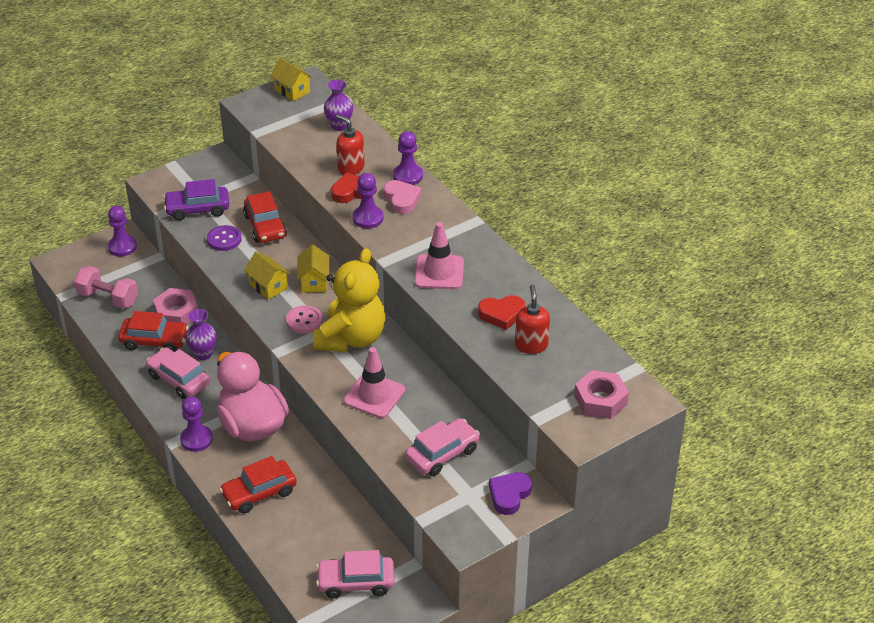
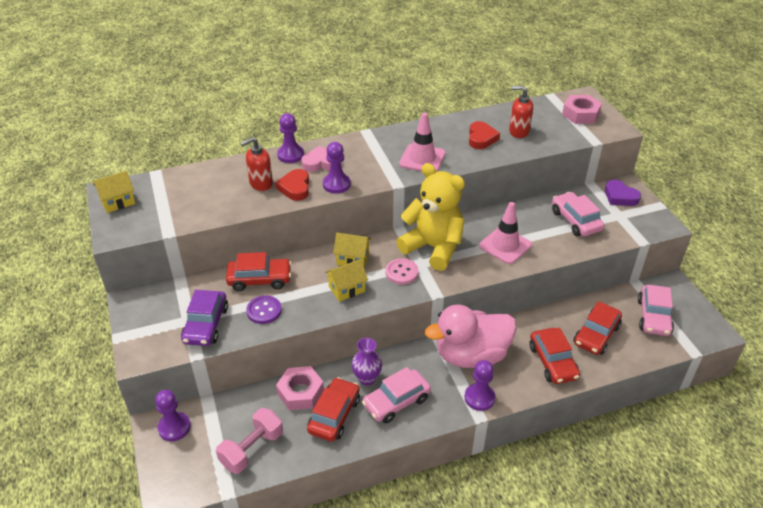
camera: 75 degrees left, 0 degrees up
(310, 528) = (596, 335): none -> red car
(339, 126) = (194, 181): purple vase -> none

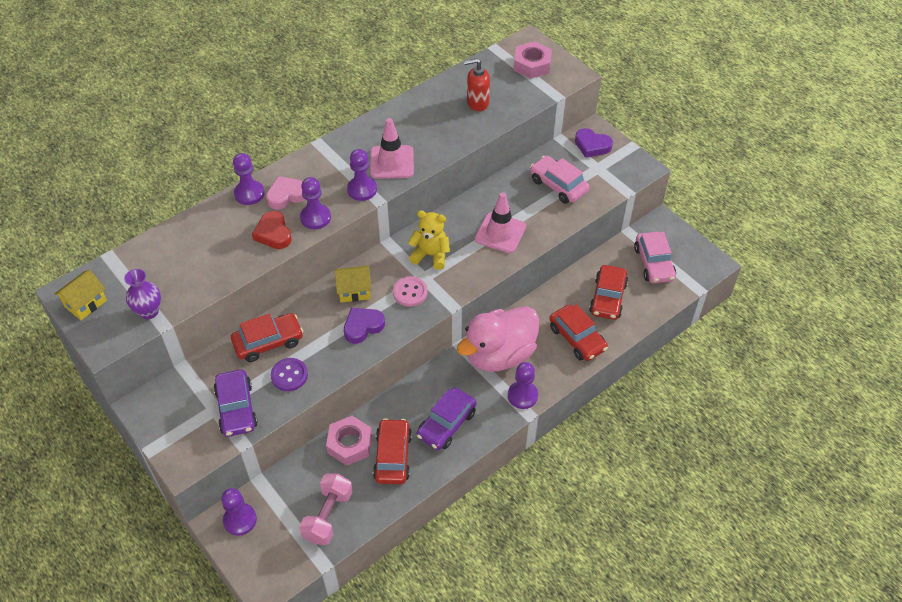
camera: 20 degrees left, 10 degrees up
(261, 183) = (234, 238): red soap dispenser -> none
(347, 289) = (363, 327): yellow house -> purple heart
(367, 378) = (409, 409): purple vase -> purple vase (149, 312)
(386, 173) = (362, 189): none -> purple pawn
(396, 401) = (446, 424): pink car -> purple car
(433, 247) = (430, 255): yellow teddy bear -> yellow teddy bear, size x0.59
(481, 138) = (442, 121): red heart -> none

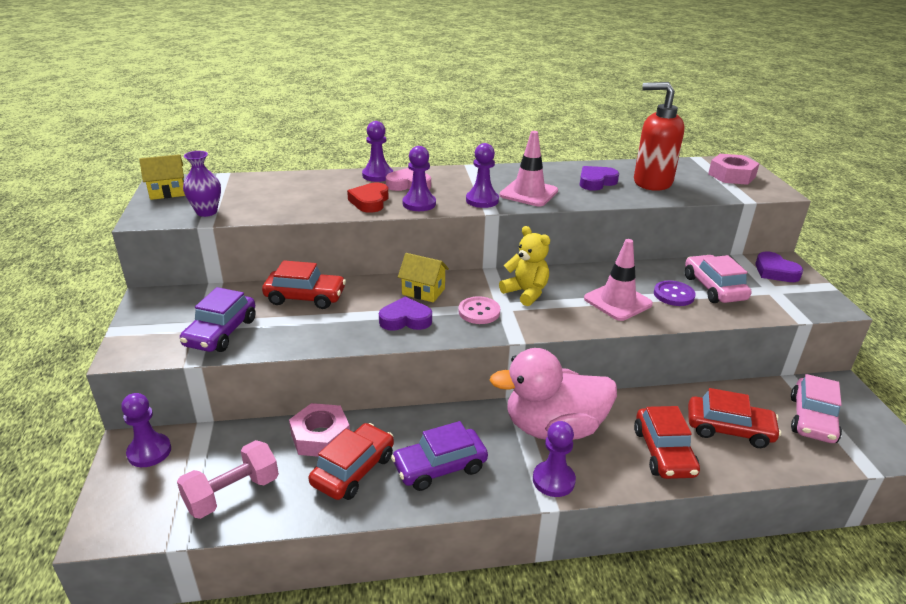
camera: 30 degrees right, 20 degrees down
(289, 375) = (296, 328): purple button -> purple button (673, 295)
(434, 122) = (596, 182): none -> purple heart
(477, 103) = (652, 182): red soap dispenser -> red soap dispenser, size x1.58
(607, 298) = (729, 429): red car -> red car turned 120 degrees counterclockwise

